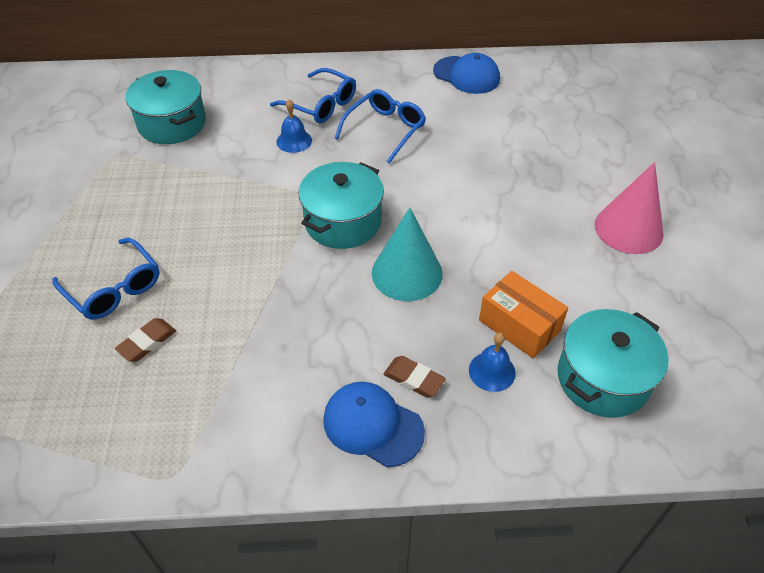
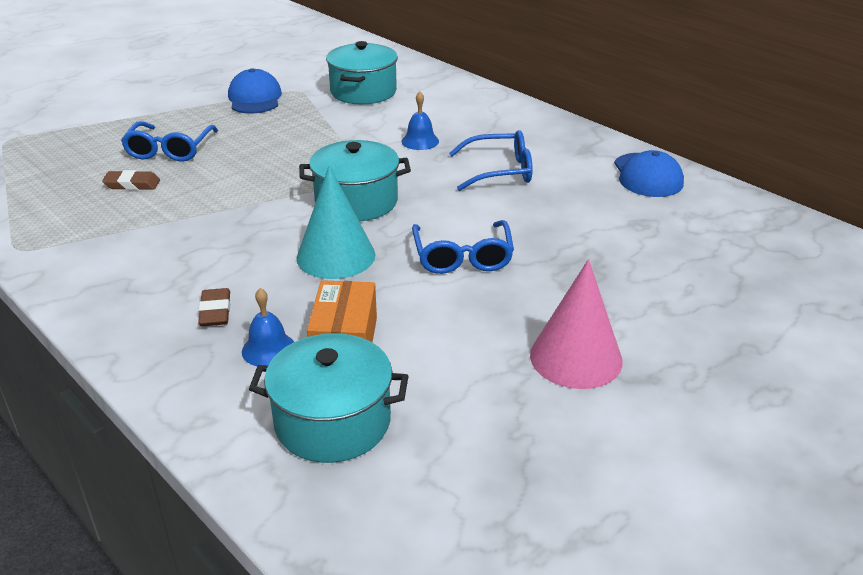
camera: 50 degrees right, 15 degrees down
(320, 104) = (482, 132): blue glasses -> blue glasses (462, 256)
(373, 425) = (144, 312): blue cap -> blue cap (255, 98)

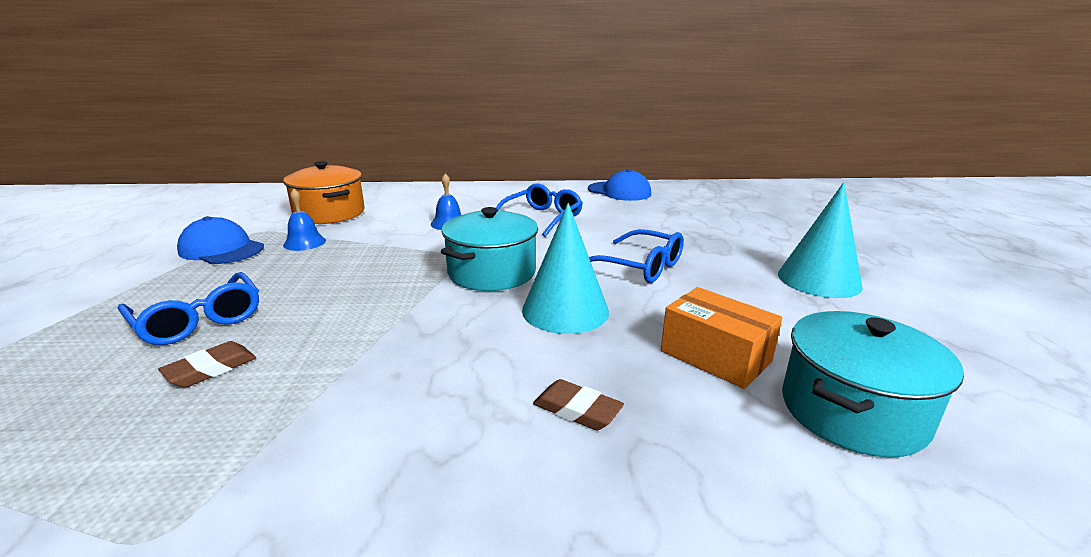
camera: 50 degrees left, 10 degrees down
(268, 349) = (689, 402): blue bell -> blue bell (304, 242)
(363, 92) = (329, 213): turquoise pot -> orange pot
(576, 357) = (819, 280): pink cone -> turquoise cone

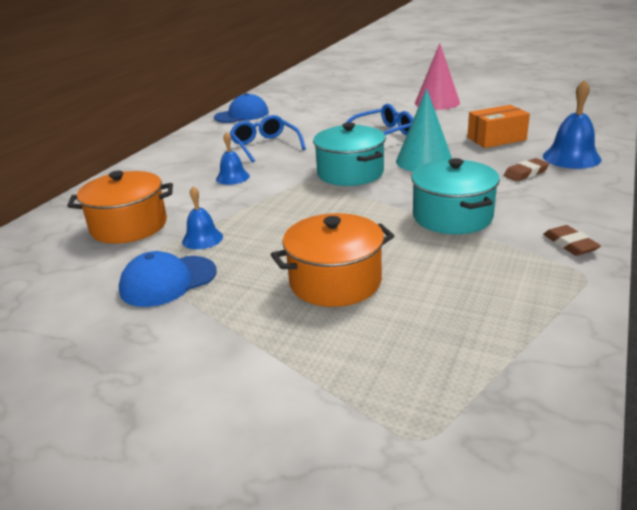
camera: 60 degrees left, 5 degrees up
(198, 320) = (335, 281): blue glasses -> orange pot
(211, 369) = (423, 270): brown eraser -> brown eraser (570, 244)
(703, 460) = (571, 157): none -> blue bell
(819, 280) = (437, 102): turquoise cone -> pink cone
(852, 411) = (551, 127): turquoise pot -> turquoise pot (452, 216)

